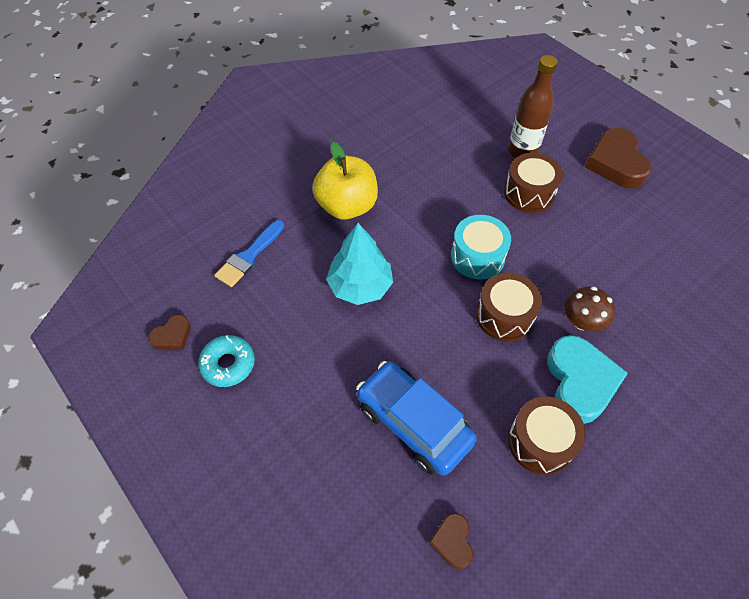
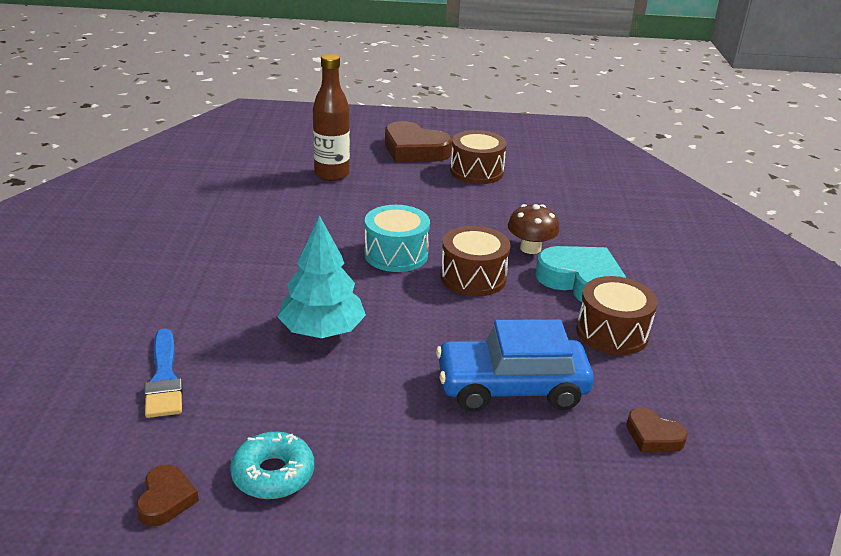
camera: 50 degrees left, 25 degrees down
(347, 206) = (220, 284): yellow apple -> none
(529, 193) = (376, 196): brown drum -> brown drum (476, 171)

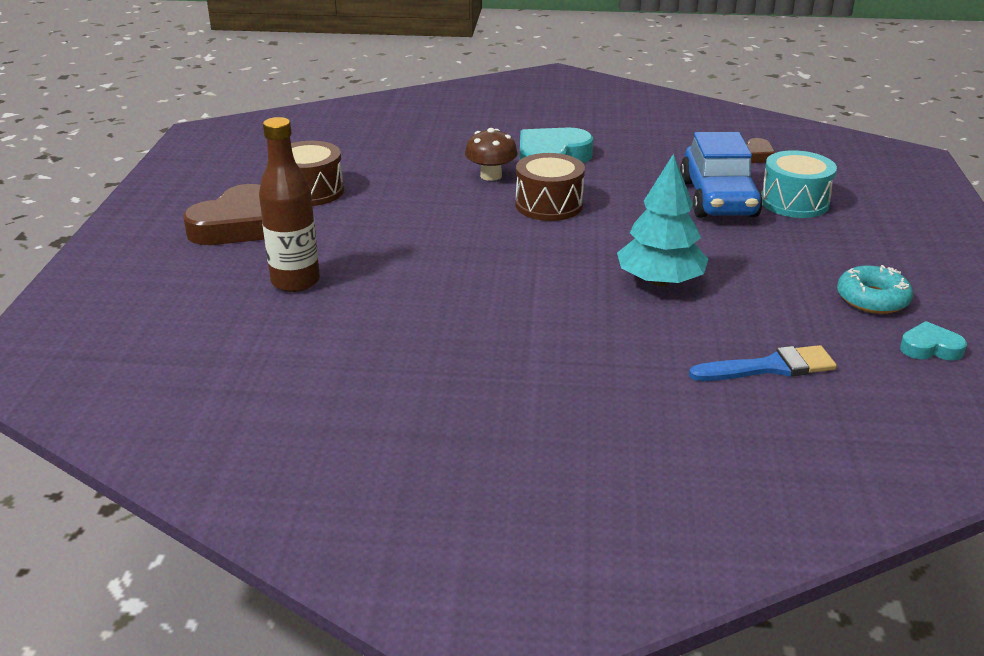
camera: 85 degrees left, 0 degrees up
(166, 499) = (930, 348): brown heart -> turquoise heart
(396, 254) = (506, 242): turquoise drum -> turquoise drum (794, 202)
(612, 332) = (628, 155): brown drum -> none

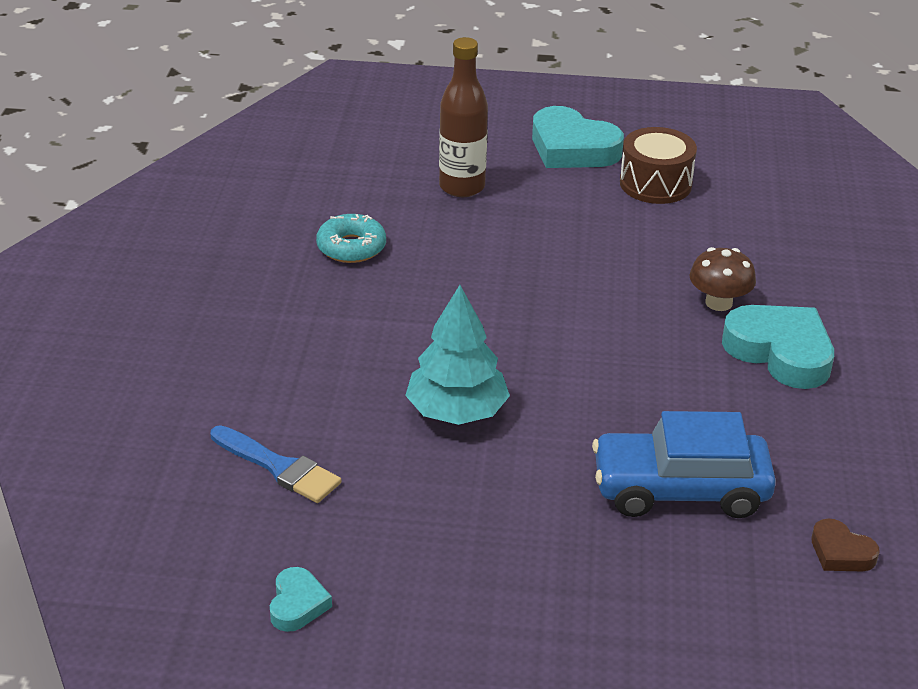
camera: 90 degrees right, 5 degrees up
(236, 225) = (572, 148): brown heart -> turquoise heart
(549, 205) = (642, 343): brown drum -> none
(769, 367) = (279, 467): blue brush -> blue brush turned 45 degrees counterclockwise
(794, 202) = (679, 564): turquoise drum -> none
(872, 299) = (409, 581): turquoise donut -> turquoise donut (351, 247)

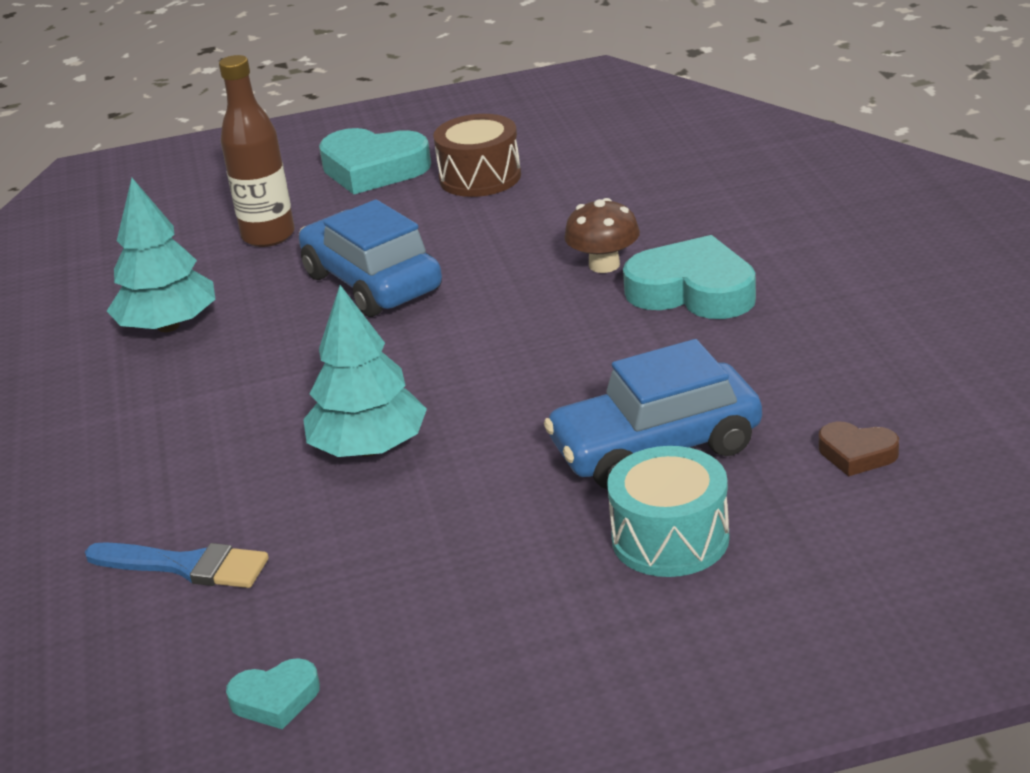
camera: 15 degrees left, 5 degrees down
(297, 604) = (275, 699): turquoise heart -> turquoise heart turned 90 degrees clockwise
(351, 247) = (168, 326): turquoise donut -> turquoise tree
(524, 258) = (372, 283): none -> blue car
(653, 575) = (670, 538): none -> turquoise drum

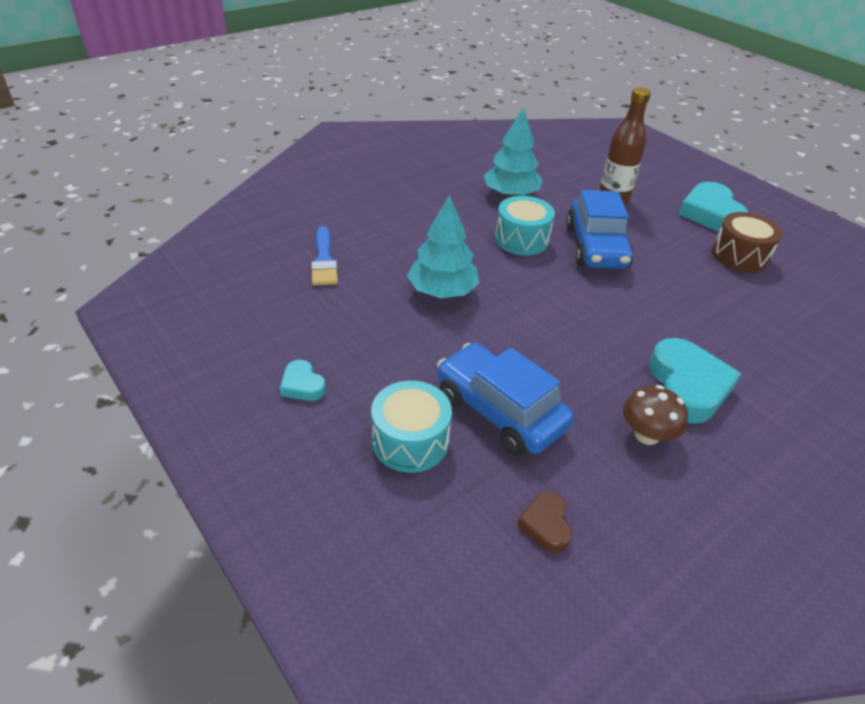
camera: 60 degrees right, 10 degrees up
(275, 699) = (233, 319): turquoise heart -> turquoise heart (302, 385)
(299, 343) = (521, 239): none -> turquoise drum
(372, 283) = (596, 247): blue car -> blue car turned 150 degrees clockwise
(604, 265) = (685, 335): brown mushroom -> brown mushroom (646, 434)

